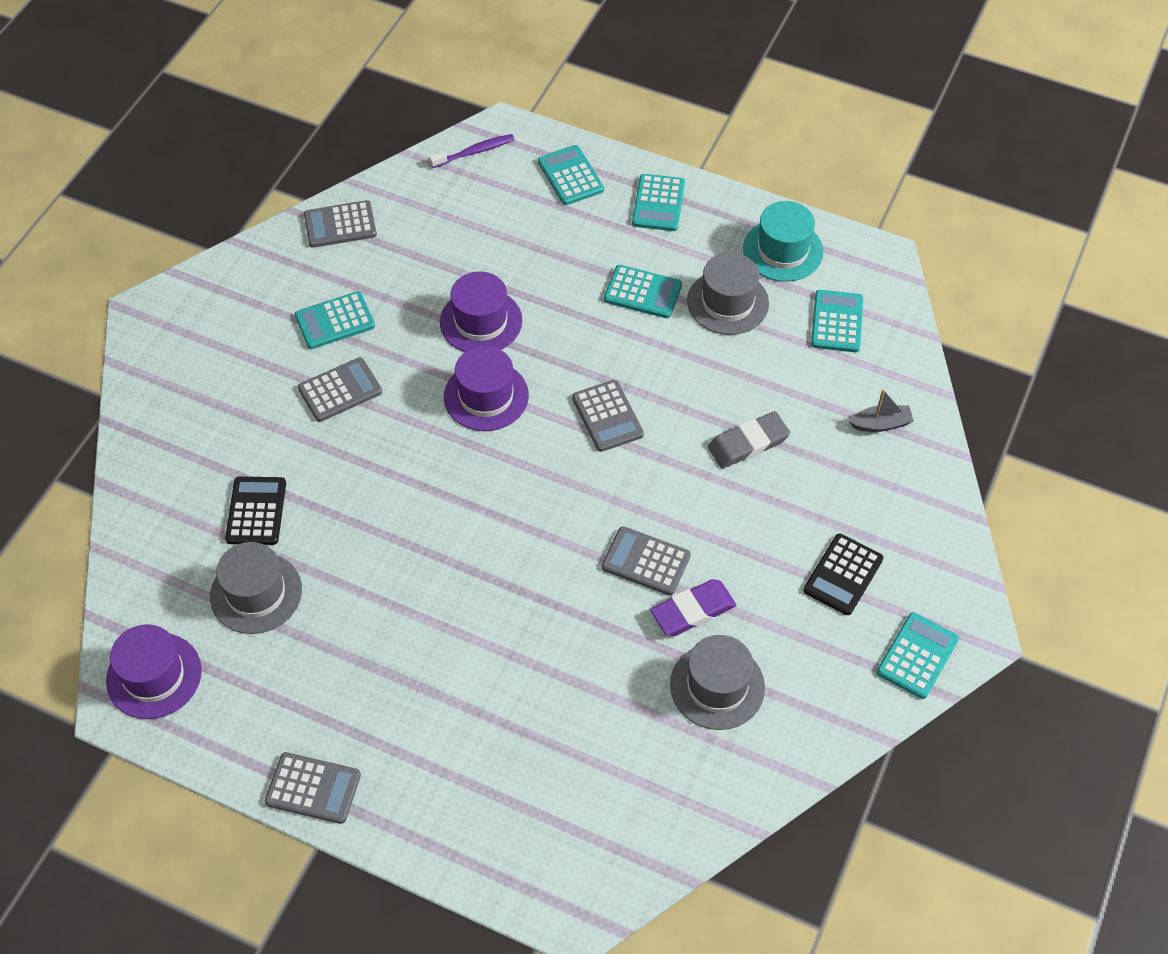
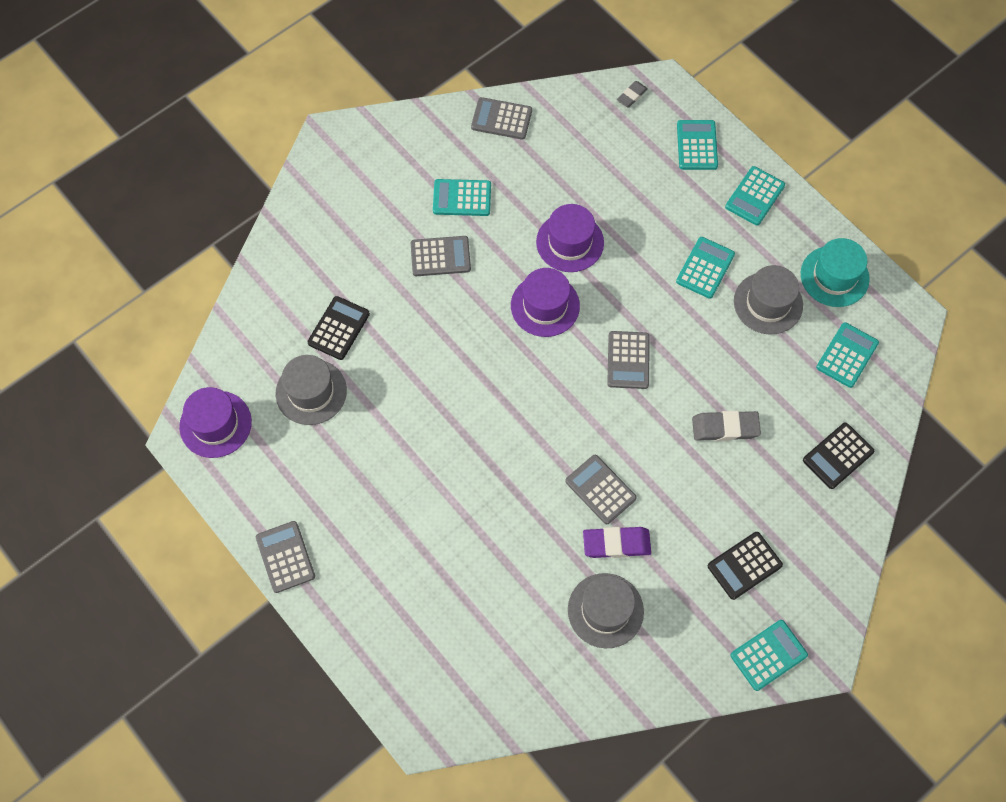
camera: 25 degrees right, 10 degrees up
(313, 788) = (285, 557): grey calculator -> grey calculator turned 150 degrees counterclockwise
(474, 152) = (631, 96): purple toothbrush -> grey eraser
(642, 292) = (705, 268): turquoise calculator -> turquoise calculator turned 105 degrees counterclockwise
(881, 424) = (838, 456): grey boat -> black calculator

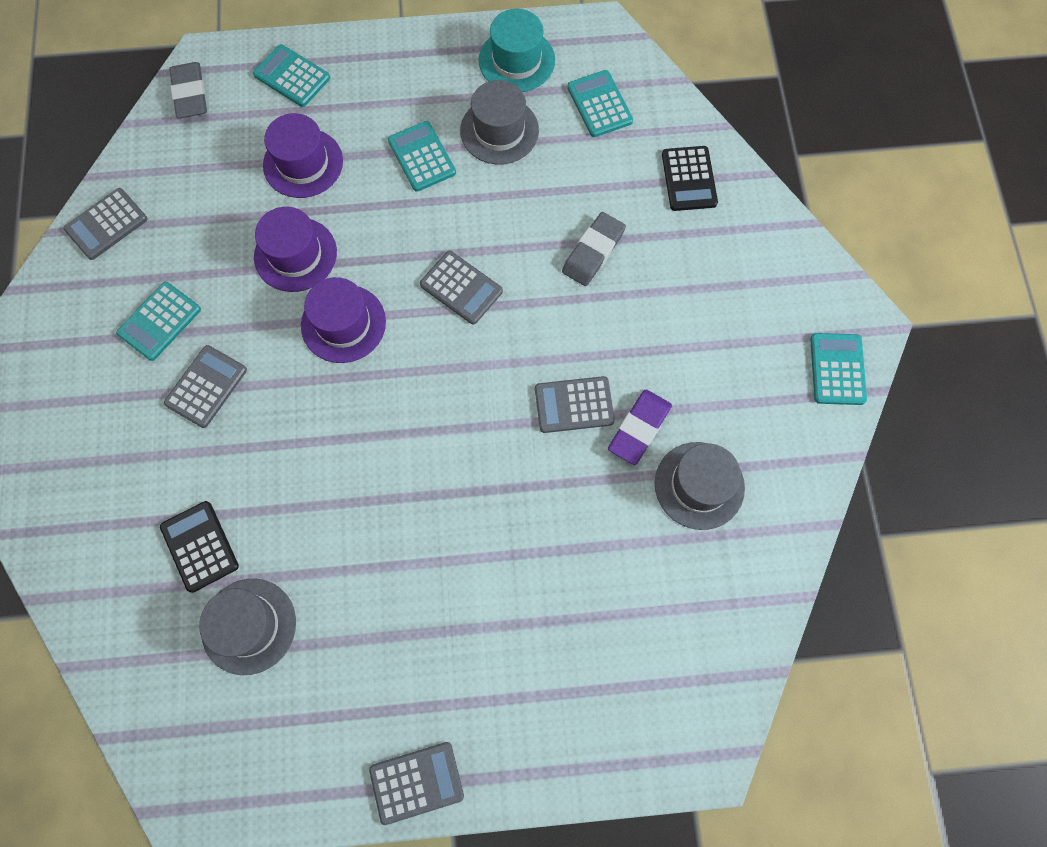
camera: 55 degrees left, 5 degrees up
(215, 424) = (202, 762): purple hat -> purple hat (303, 163)
(285, 557) = (416, 782): grey calculator -> grey calculator turned 150 degrees clockwise
(631, 96) = (190, 94): grey eraser -> grey eraser, size x1.69
(744, 565) = (738, 329): black calculator -> none
(755, 196) = (385, 66): turquoise calculator -> none

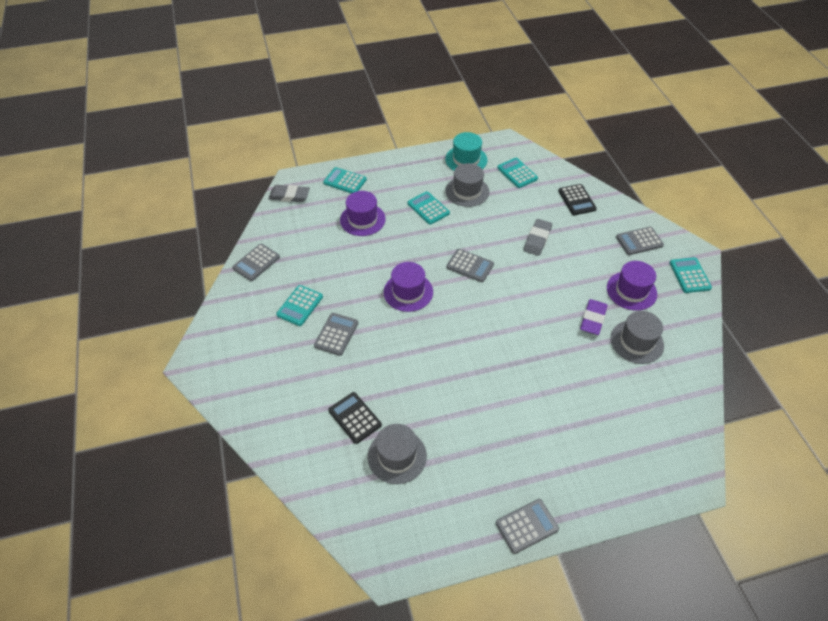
camera: 10 degrees left, 20 degrees down
(190, 94) = (289, 196): grey eraser -> grey eraser turned 60 degrees counterclockwise
(295, 254) = (370, 262): purple hat -> purple hat (631, 291)
(574, 405) = (552, 313): grey calculator -> grey calculator (639, 241)

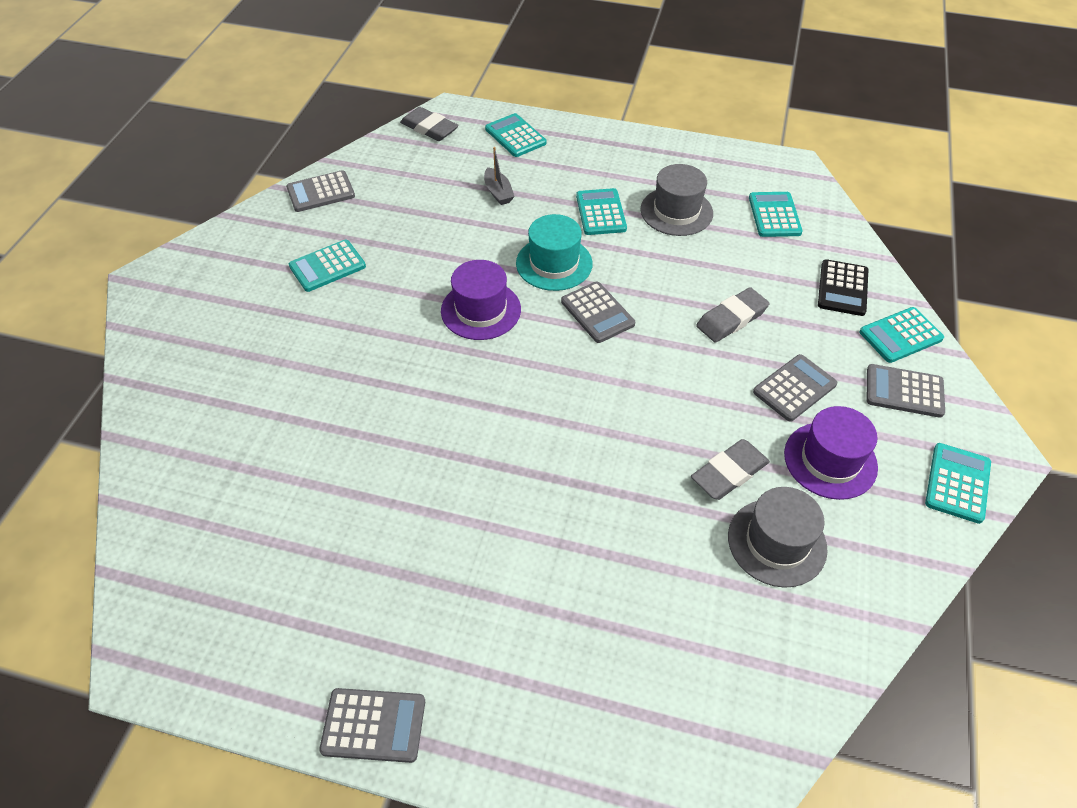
camera: 30 degrees right, 0 degrees up
(336, 334) = (341, 322): grey calculator -> grey calculator (794, 388)
(355, 418) = (273, 441): black calculator -> none
(362, 219) = (498, 192): purple hat -> grey boat
(397, 456) = (282, 520): grey hat -> none
(466, 159) = (710, 169): turquoise hat -> turquoise hat (554, 263)
(593, 319) = (729, 472): purple eraser -> grey eraser
(619, 213) = (900, 335): none -> turquoise calculator

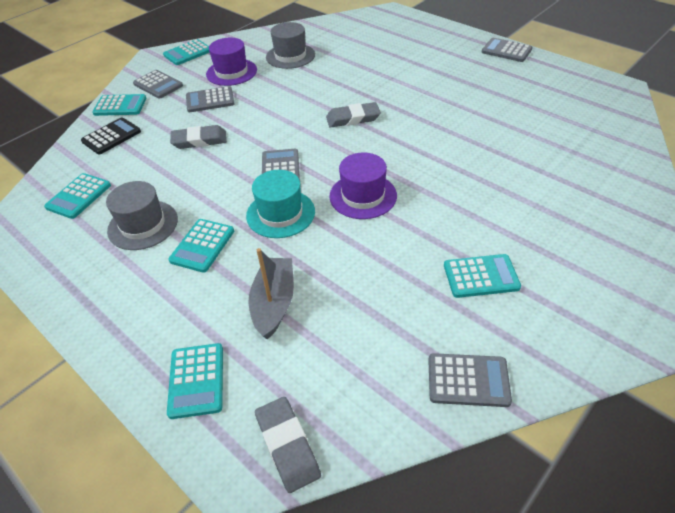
camera: 150 degrees left, 5 degrees down
(498, 192) = (274, 303): grey boat -> grey boat, size x1.62
(729, 472) = (285, 80): grey eraser -> grey eraser (353, 118)

